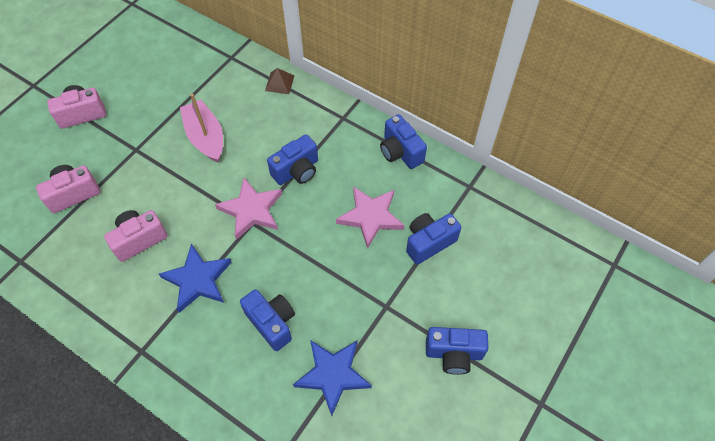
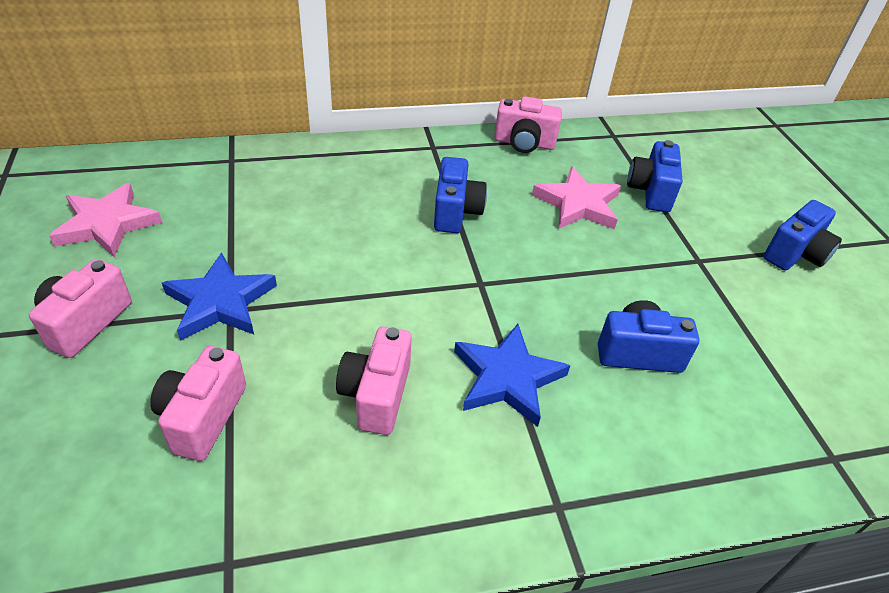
camera: 50 degrees left, 15 degrees down
(206, 137) = (309, 243): pink boat -> none
(251, 210) = (463, 273): pink star -> pink star (107, 224)
(279, 83) = (324, 153): brown pyramid -> none
(332, 375) = (752, 348): blue star -> blue star (220, 302)
(400, 152) = (524, 143): blue camera -> pink camera

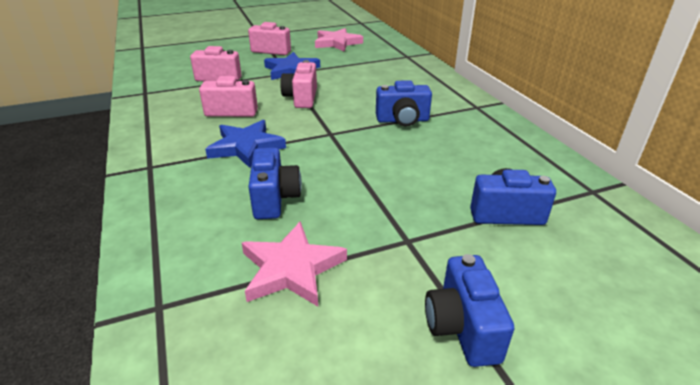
camera: 85 degrees right, 10 degrees down
(524, 143) = (521, 142): pink camera -> pink camera (301, 98)
(578, 204) = (450, 170): pink star -> pink star (291, 268)
(795, 254) = (462, 327): blue camera -> blue camera turned 45 degrees clockwise

